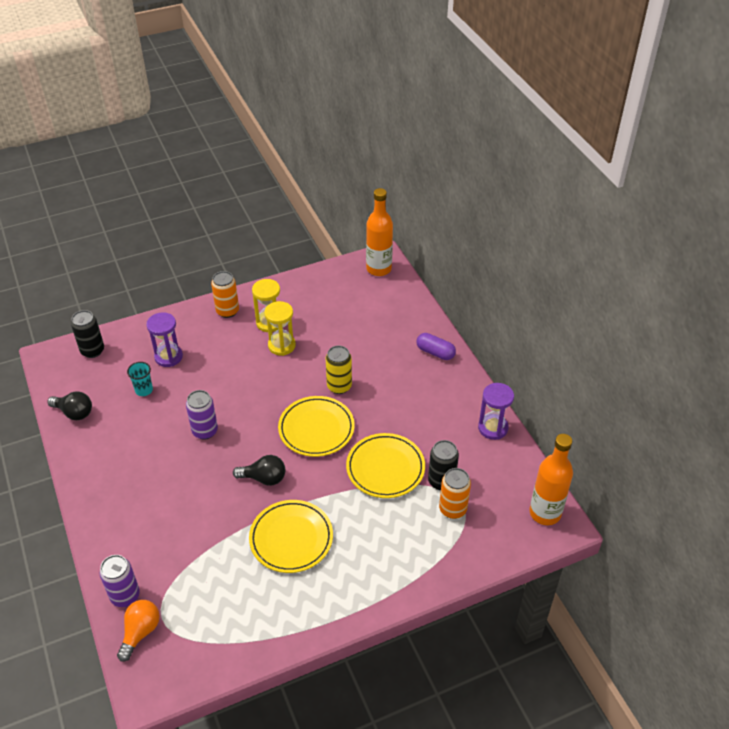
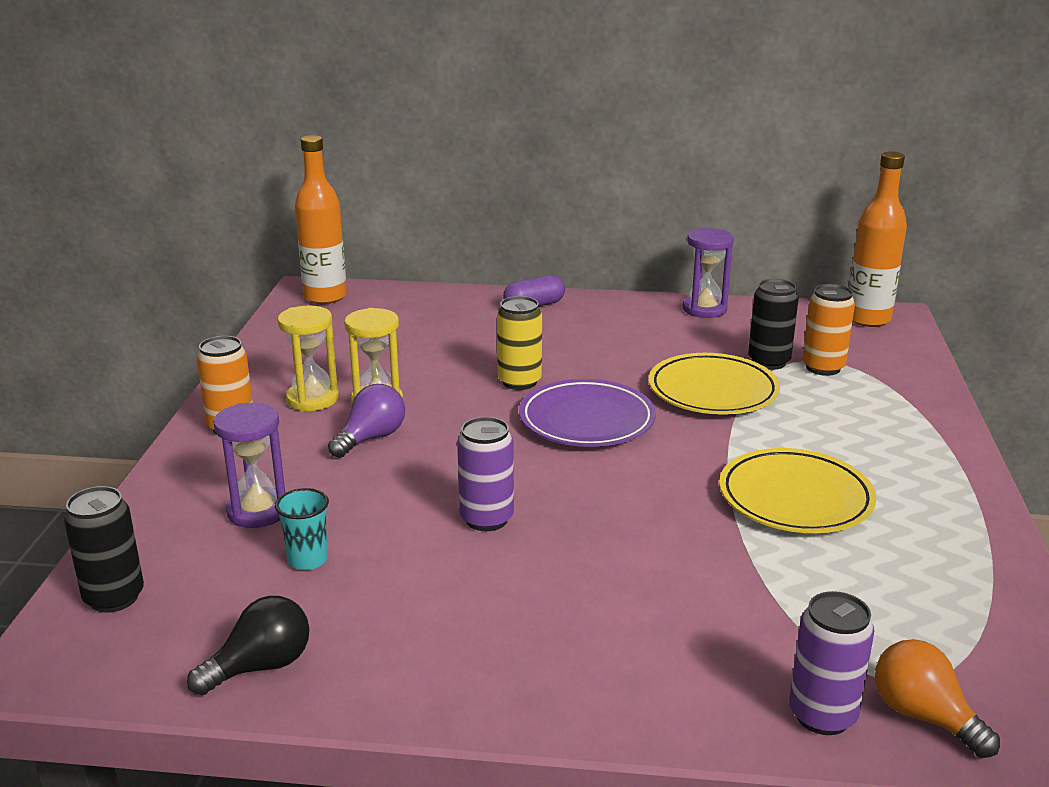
camera: 60 degrees left, 20 degrees down
(248, 360) = (371, 438): none -> purple light bulb
(264, 478) = (648, 490): black light bulb -> none
(316, 429) = (586, 420): yellow plate -> purple plate

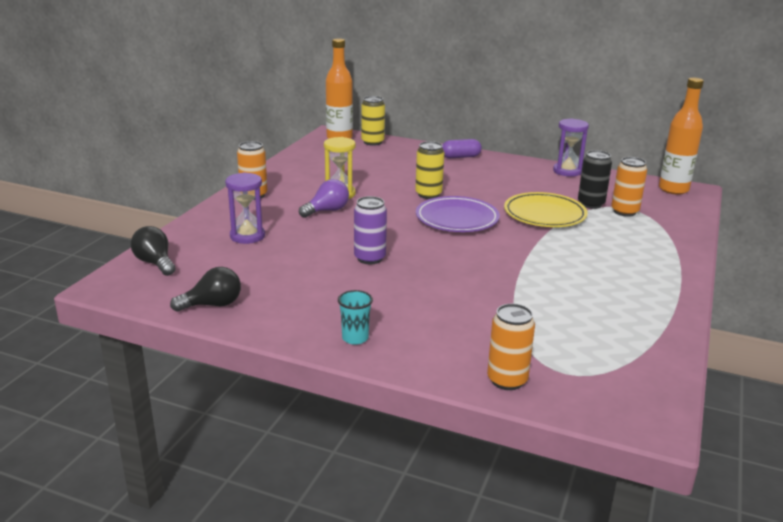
camera: 15 degrees right, 0 degrees up
(114, 597) = (155, 263): black can -> black light bulb
(308, 560) = (262, 262): turquoise cup -> turquoise cup (355, 338)
(312, 399) = (305, 188): yellow hourglass -> none
(383, 297) = (372, 142): none -> yellow can
(795, 498) = (560, 275): yellow plate -> none
(822, 715) = (507, 380): purple can -> orange can
(924, 716) = (568, 392): orange light bulb -> none

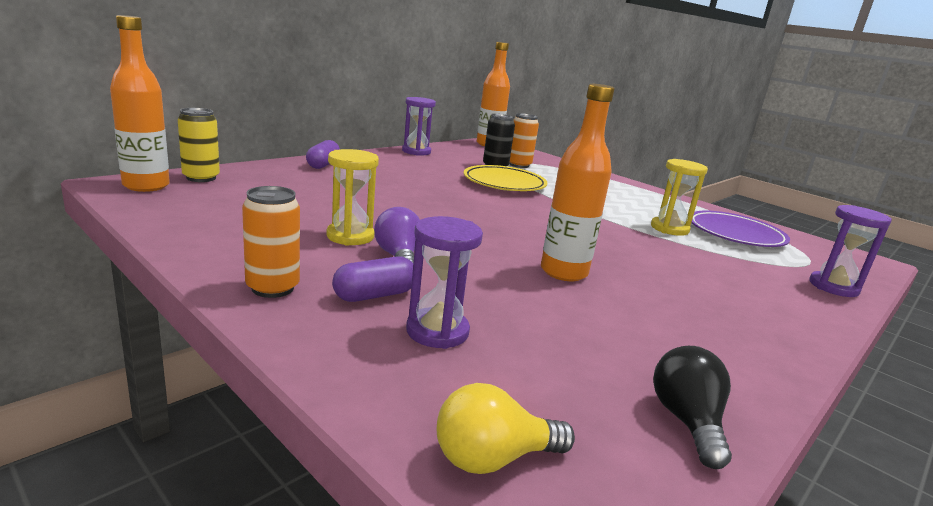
camera: 70 degrees left, 5 degrees down
(155, 263) = (493, 458): black light bulb -> yellow light bulb
(271, 216) = (374, 295): none -> purple capsule
(355, 338) = (772, 333): turquoise cup -> none
(370, 258) = (563, 272): purple can -> orange bottle
(428, 194) = (409, 202): yellow can -> none
(457, 219) = (486, 210): purple plate -> purple plate (735, 234)
(507, 380) = (833, 287): orange can -> purple hourglass
(548, 295) = (669, 229): none -> yellow hourglass

